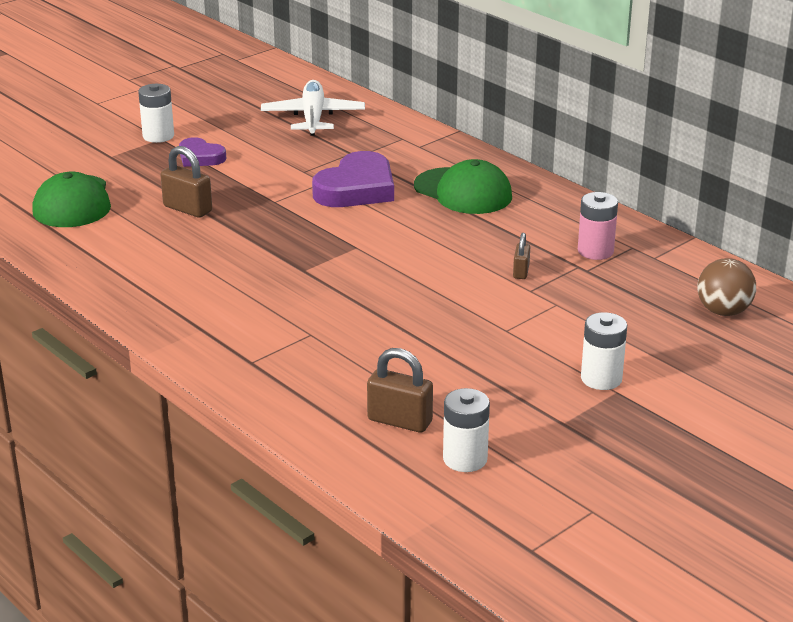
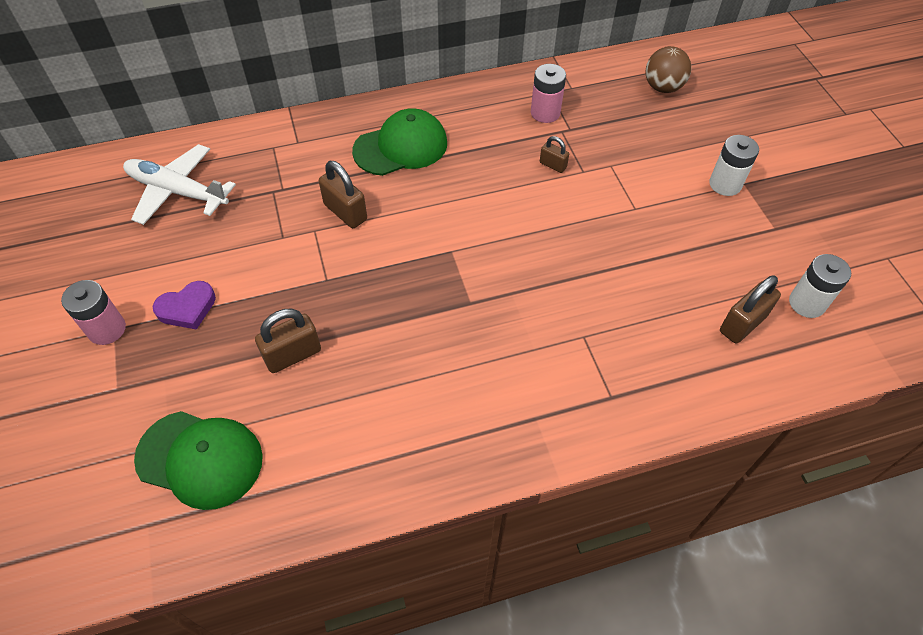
camera: 65 degrees left, 25 degrees up
(158, 136) = (107, 329): white battery -> pink battery
(356, 189) = (345, 212): purple heart -> brown padlock

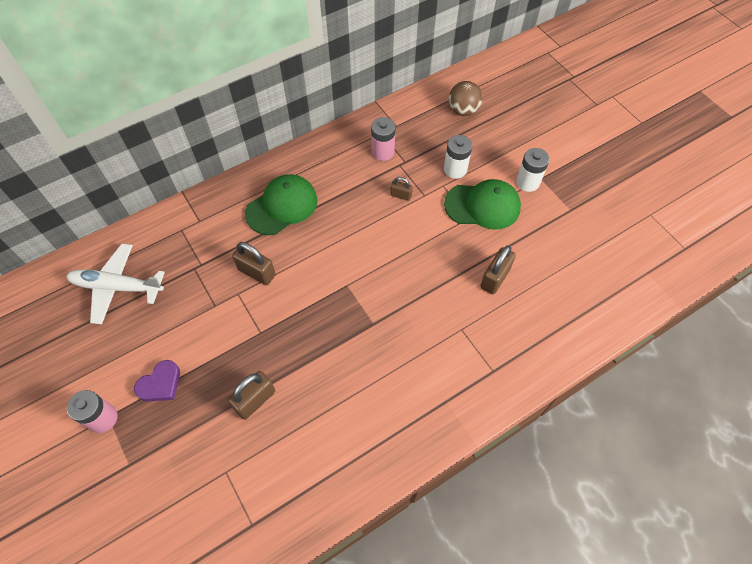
camera: 15 degrees left, 5 degrees up
(200, 459) = (213, 502): green cap -> green cap (482, 206)
(742, 324) = (566, 291): brown padlock -> brown padlock (495, 278)
(807, 303) = (605, 263): white battery -> white battery (455, 169)

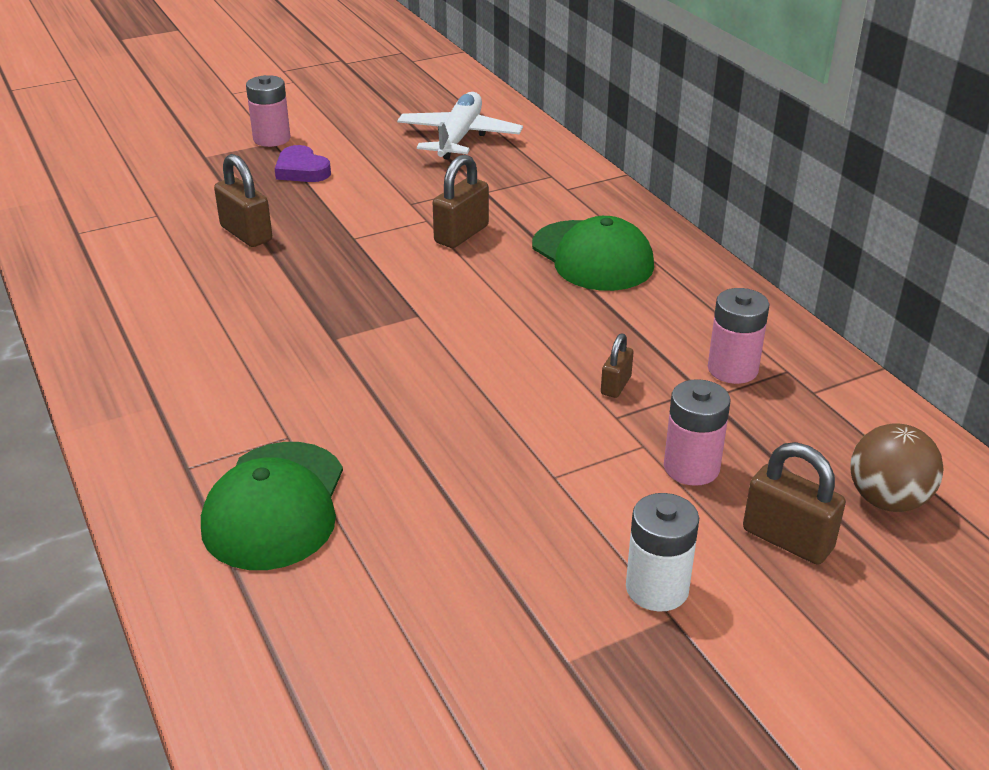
camera: 95 degrees right, 25 degrees down
(455, 169) = (691, 467): white battery -> pink battery
(482, 206) = (584, 499): green cap -> green cap (275, 506)
(495, 278) = (389, 495): brown padlock -> brown padlock (787, 539)

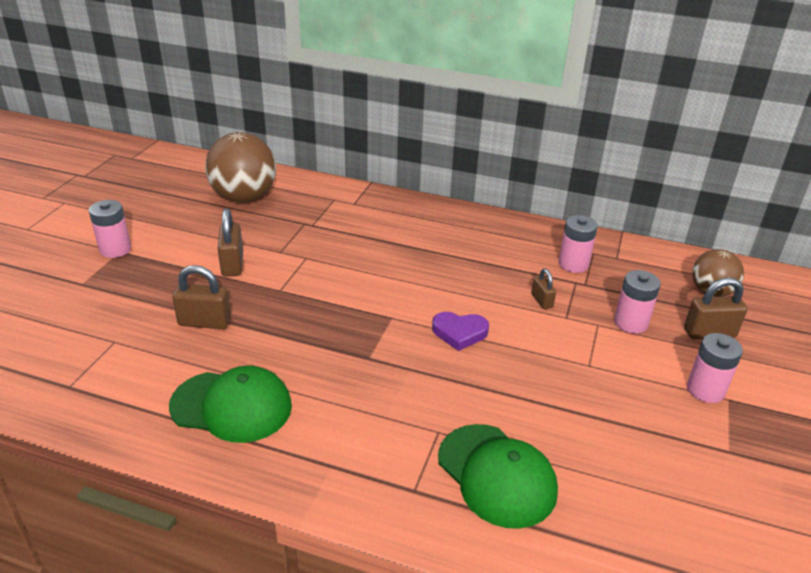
camera: 45 degrees left, 0 degrees up
(302, 170) = (173, 262): purple heart -> purple heart (459, 333)
(459, 137) = (244, 197): white plane -> brown ball
(461, 234) = (340, 257): brown padlock -> brown padlock (232, 264)
(592, 256) = (426, 237): green cap -> green cap (232, 406)
(657, 588) = (705, 390): white battery -> pink battery

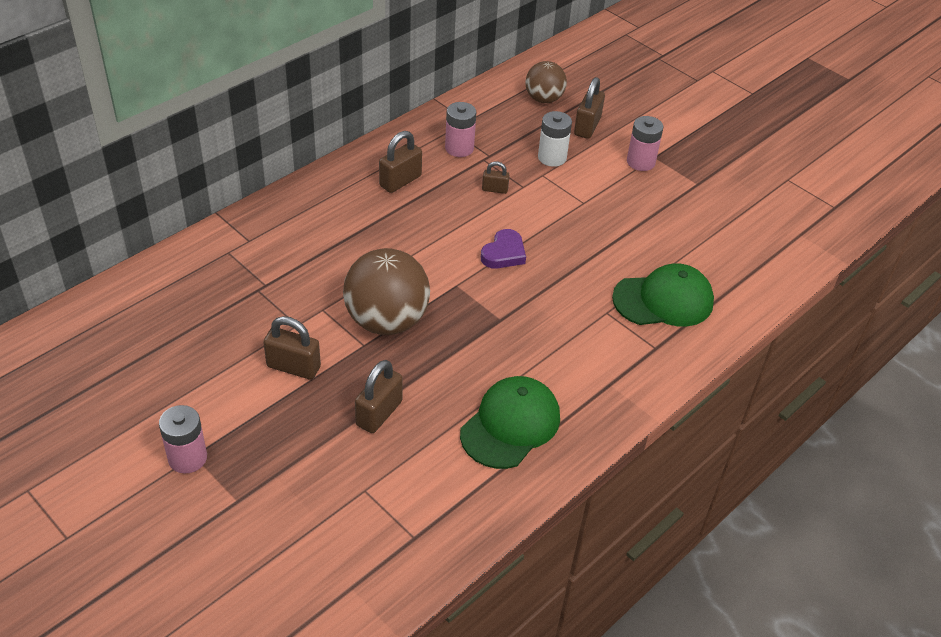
camera: 65 degrees left, 10 degrees up
(244, 197) = (163, 320): brown ball -> brown ball (386, 321)
(493, 247) = (400, 181): none -> brown padlock
(630, 323) = (552, 157): pink battery -> white battery

